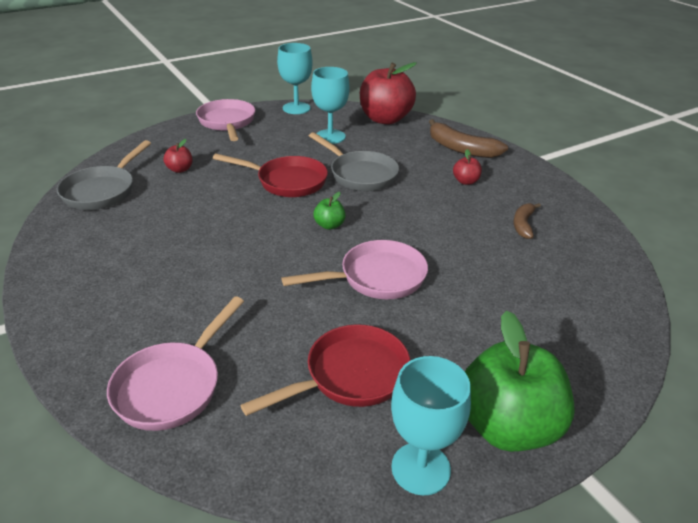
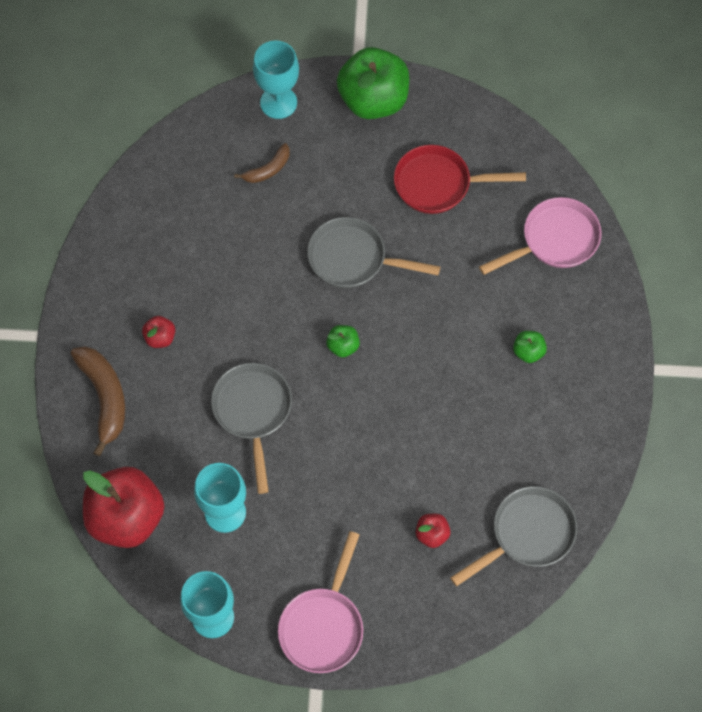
camera: 145 degrees left, 30 degrees up
(155, 284) = (528, 352): none -> green apple
(287, 181) = (335, 443): red pan -> none
(376, 278) = (353, 259): pink pan -> grey pan
(420, 468) = (443, 106): turquoise goblet -> turquoise goblet (278, 102)
(523, 224) = (175, 248): brown banana -> brown banana (268, 169)

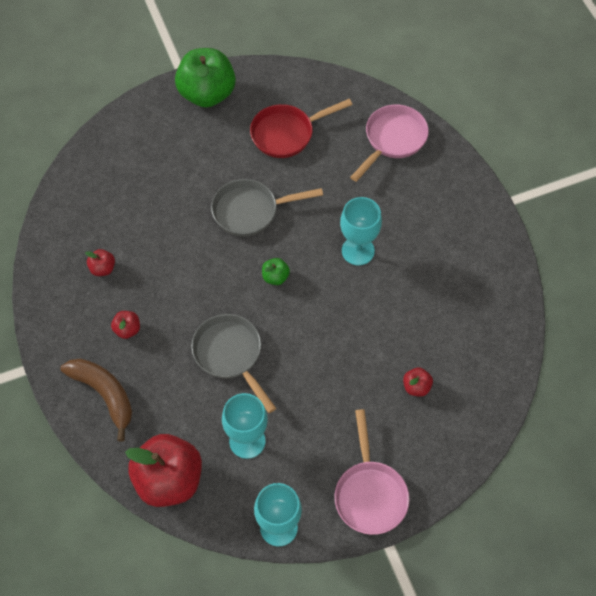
camera: 25 degrees left, 5 degrees down
(166, 259) = (103, 268): none -> red apple
(268, 169) = (151, 172): brown banana -> none
(278, 102) = (135, 122): turquoise goblet -> turquoise goblet (358, 251)
(527, 534) = (487, 356): grey pan -> none
(528, 352) = (416, 225): green apple -> none

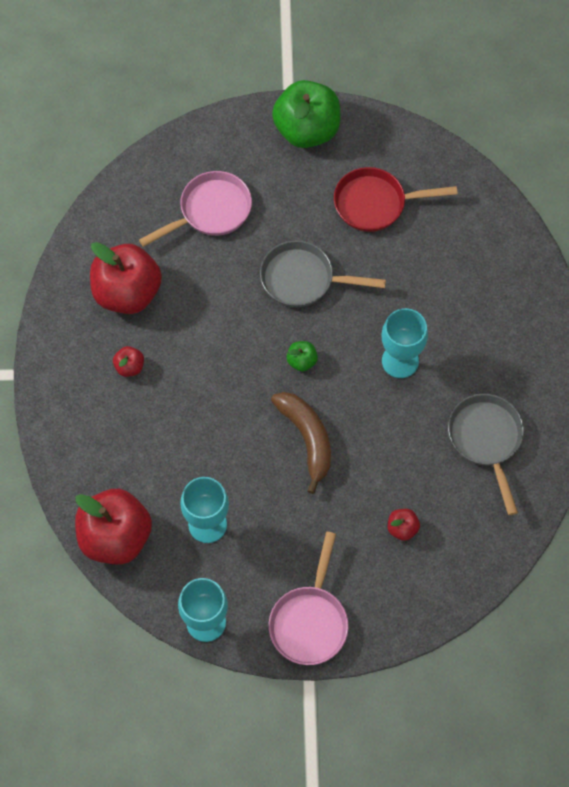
camera: 20 degrees right, 5 degrees up
(103, 268) = (127, 293): red apple -> red apple, size x2.33
(104, 394) = (83, 427): brown banana -> brown banana (307, 439)
(230, 355) = (224, 429): grey pan -> grey pan (486, 440)
(392, 140) = (488, 247): pink pan -> pink pan (210, 211)

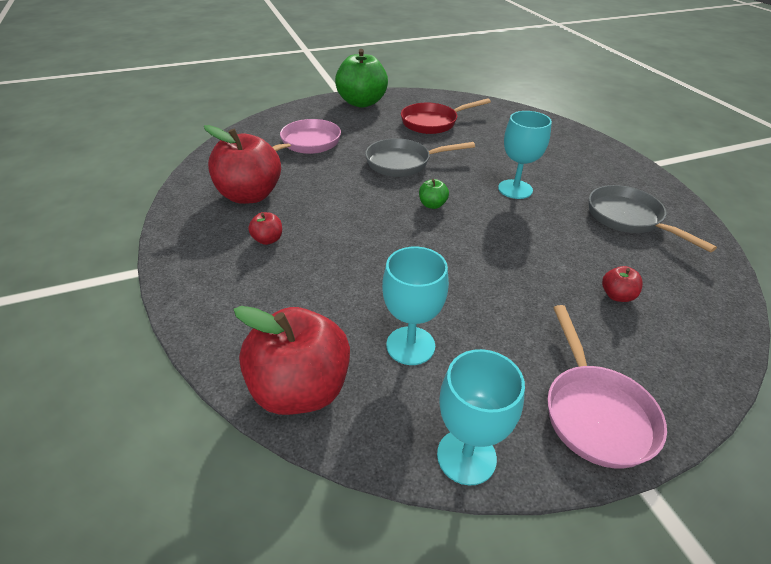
camera: 20 degrees left, 25 degrees down
(307, 439) = (472, 252): brown banana -> none

